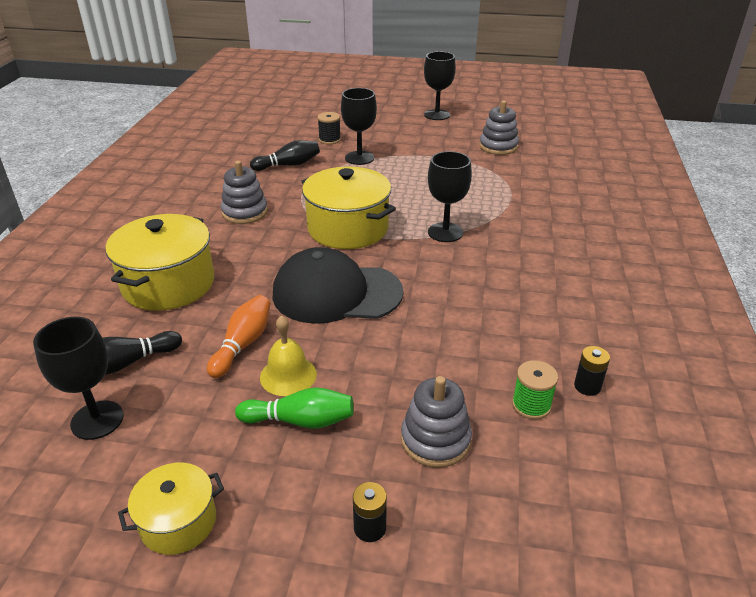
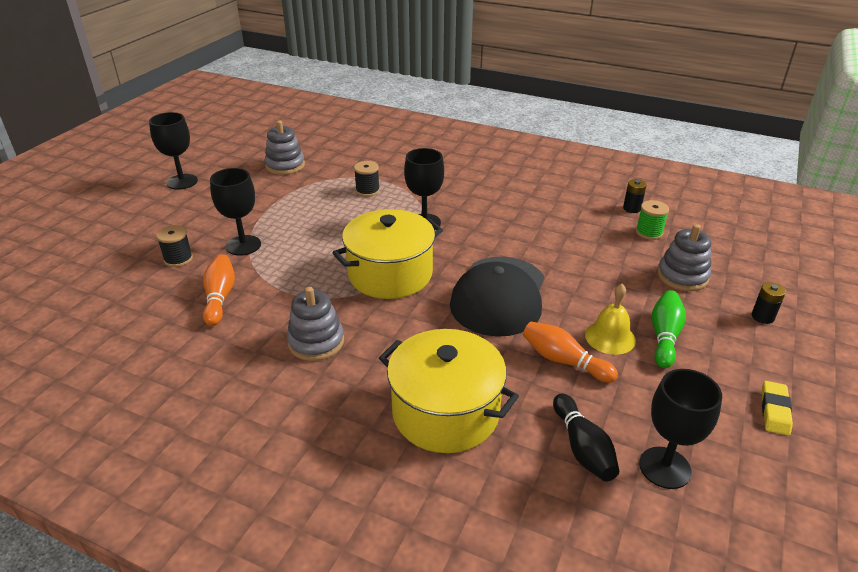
camera: 75 degrees left, 0 degrees up
(178, 522) = (774, 411): yellow pot -> yellow eraser
(288, 165) = (220, 297): black bowling pin -> orange bowling pin
(484, 193) = (367, 191): none -> black spool

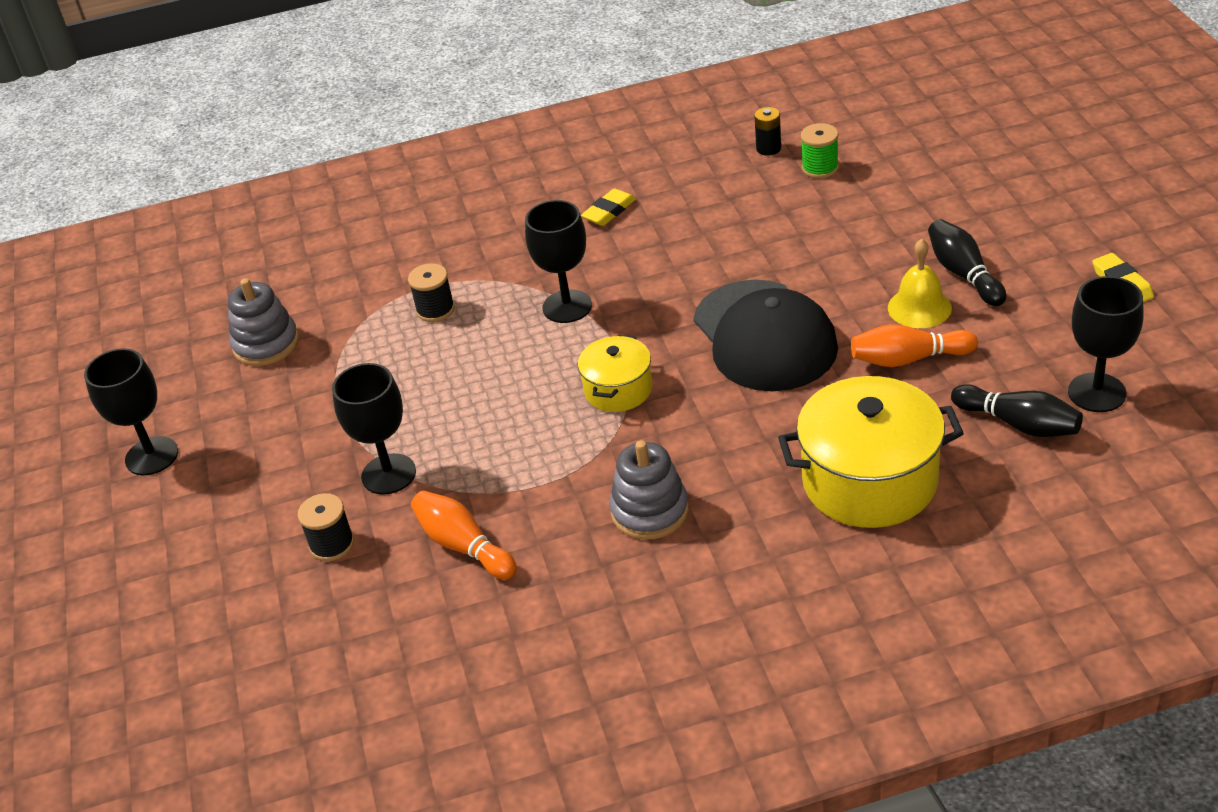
camera: 35 degrees left, 5 degrees up
(390, 274) = (618, 389): yellow pot -> yellow pot, size x0.56
(506, 193) = (609, 211): none -> yellow eraser
(664, 336) = (964, 274): green bowling pin -> black bowling pin
(682, 276) = (908, 199): grey stacking toy -> none
(762, 317) = (1021, 198): black battery -> none

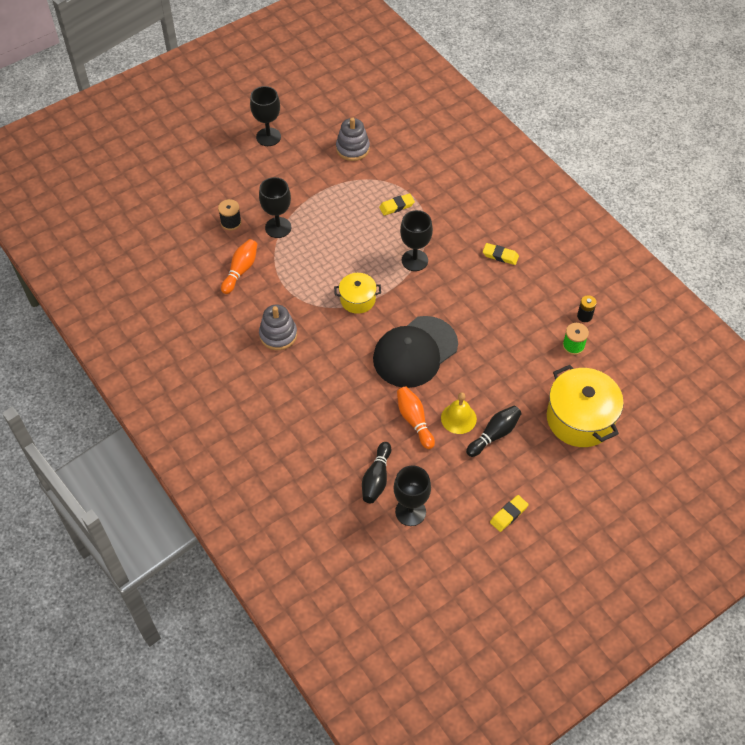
camera: 65 degrees right, 15 degrees up
(435, 310) = (396, 206): black spool -> yellow eraser
(869, 481) = (319, 420): yellow pot -> yellow pot (580, 418)

